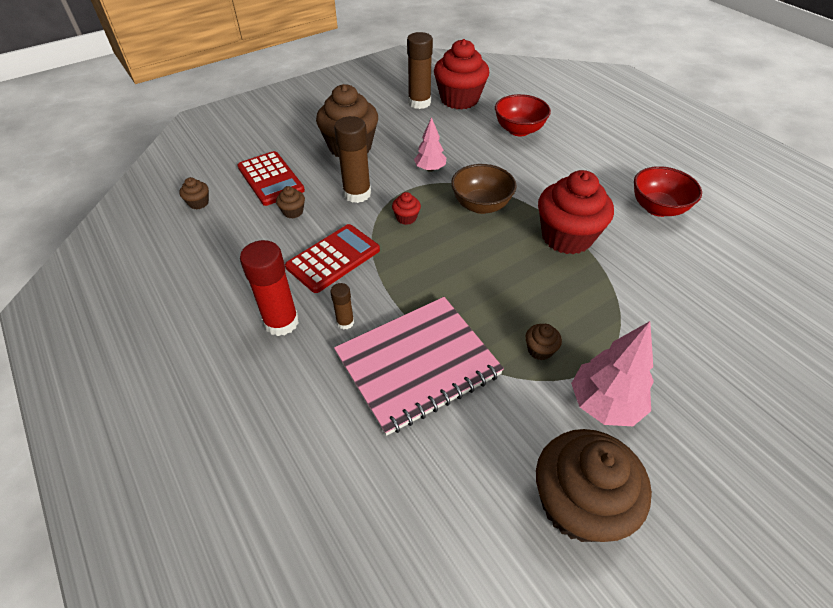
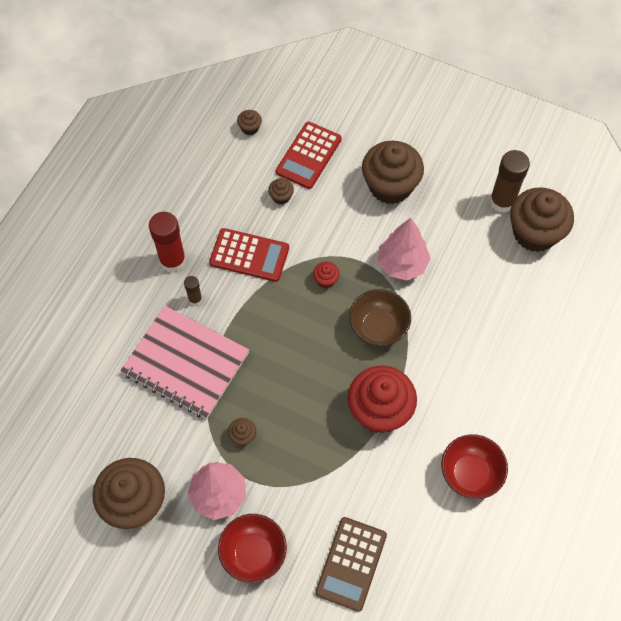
camera: 60 degrees right, 15 degrees up
(357, 194) = (332, 228): brown glue stick -> none
(430, 169) = (402, 264): pink tree -> pink tree, size x1.59
(459, 99) = (534, 233): red cupcake -> brown cupcake
(519, 130) = (517, 310): red bowl -> red bowl (253, 553)
(728, 321) = (351, 564): none -> brown calculator

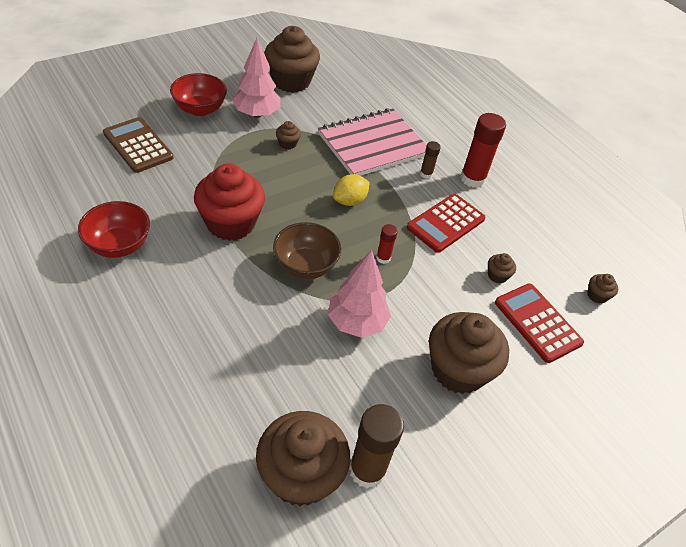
camera: 115 degrees right, 15 degrees down
(280, 339) = (349, 201): none -> yellow lemon
(326, 280) = (383, 258): red cupcake -> red glue stick

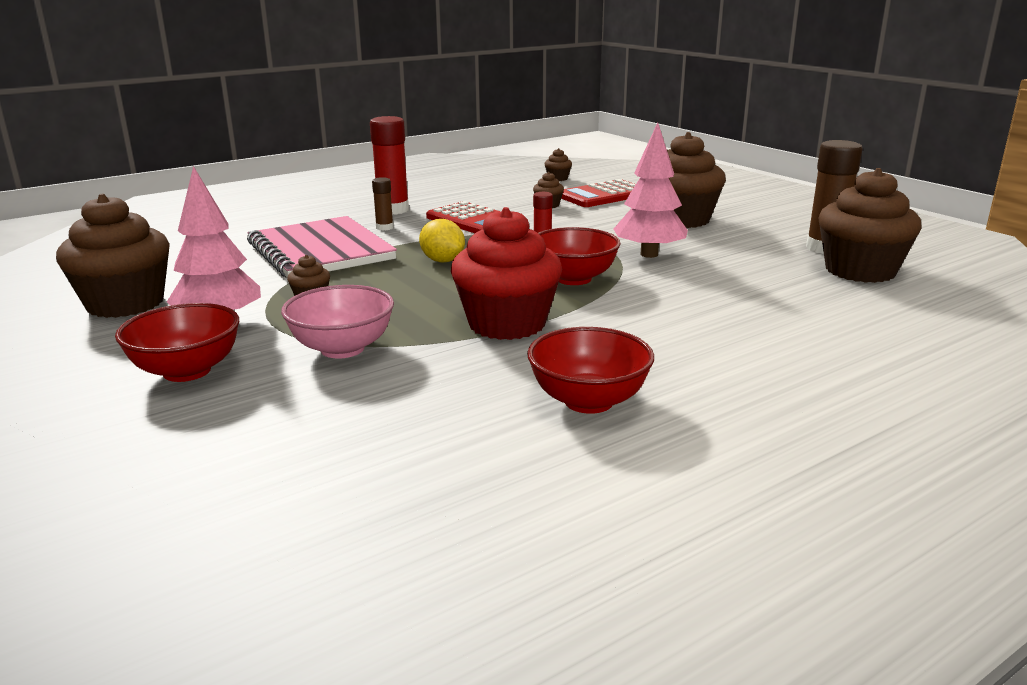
camera: 85 degrees left, 25 degrees down
(138, 145) = (299, 419): brown calculator -> none
(212, 157) = (342, 349): none -> pink bowl
(305, 266) = (573, 278): brown bowl -> red bowl

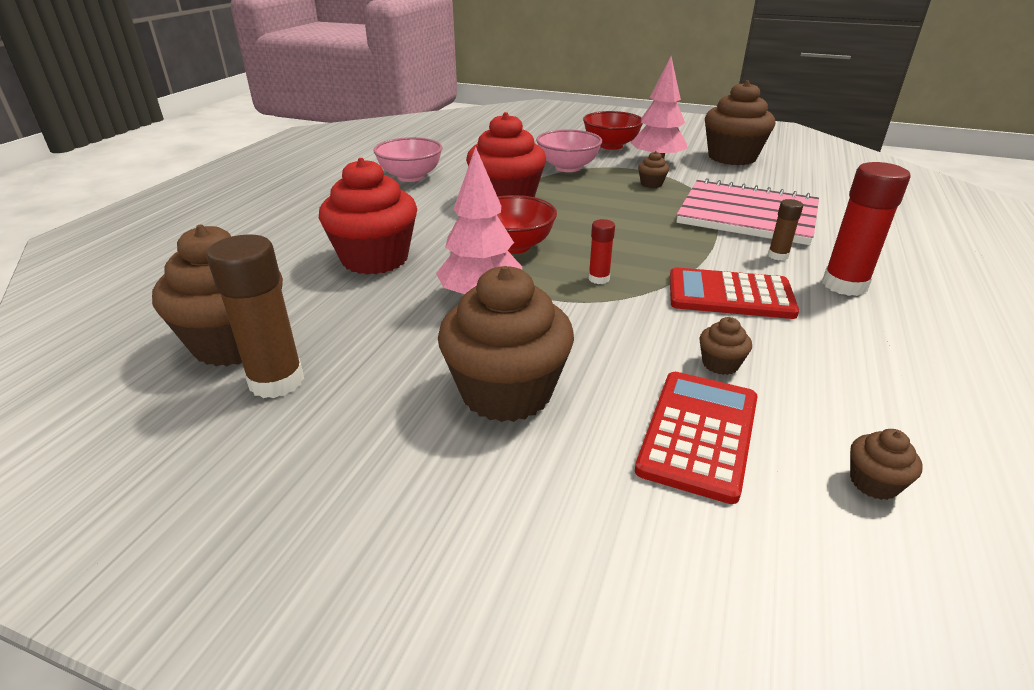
camera: 145 degrees right, 10 degrees up
(442, 261) = (642, 234): yellow lemon -> none
(588, 401) = (411, 177): red bowl -> pink bowl
(720, 299) = (375, 259): none -> red cupcake

